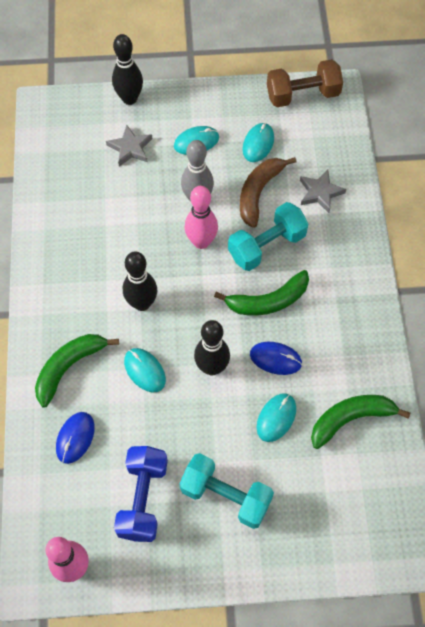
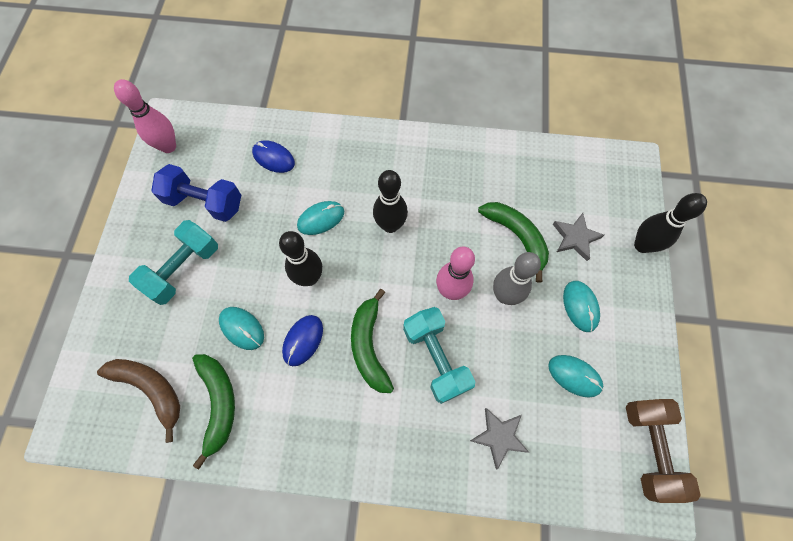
camera: 100 degrees right, 5 degrees up
(69, 367) = (339, 159): green banana -> green banana (516, 237)
(258, 193) = (506, 363): brown banana -> brown banana (151, 389)

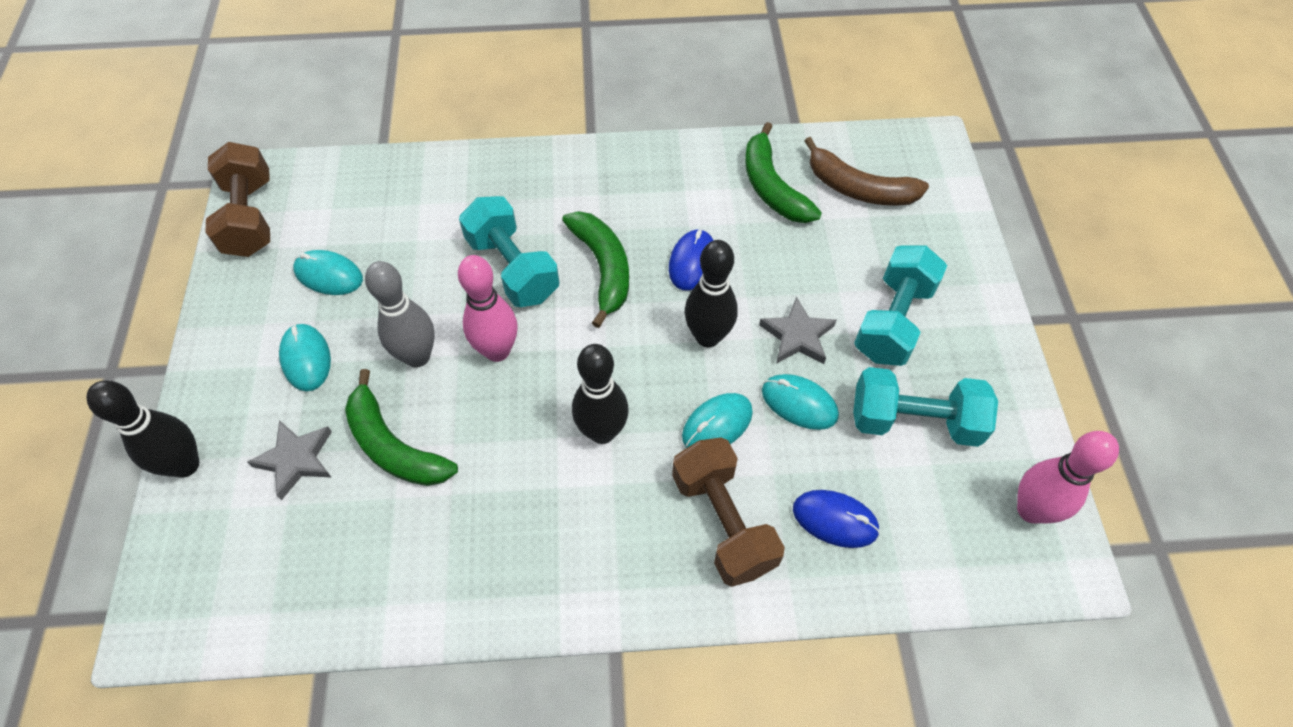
camera: 170 degrees right, 10 degrees down
(204, 202) = (914, 421): blue dumbbell -> turquoise dumbbell
(242, 328) = (777, 263): turquoise mouse -> turquoise mouse (799, 403)
(333, 166) = (723, 522): none -> brown dumbbell
(499, 436) = (431, 203): grey star -> grey star (797, 336)

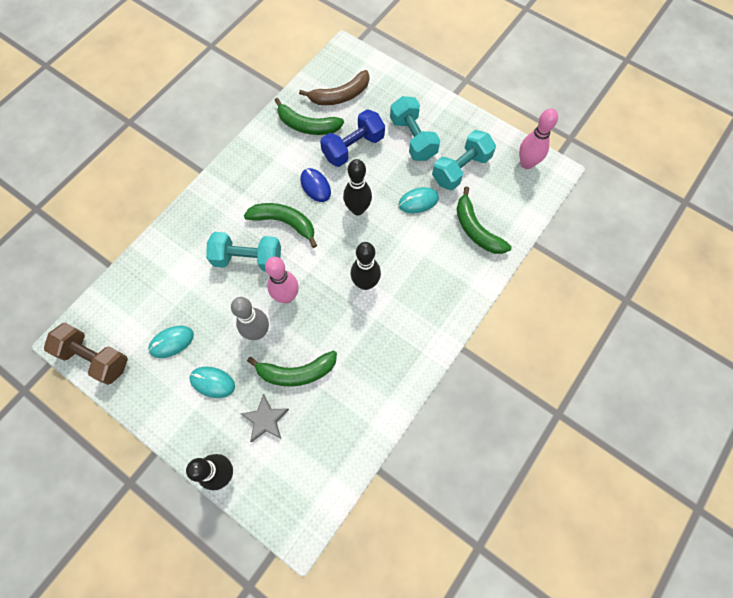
camera: 50 degrees left, 10 degrees up
(717, 424) = (401, 238): turquoise mouse -> none
(723, 522) = (444, 269): brown dumbbell -> none
(797, 261) = (353, 147): none -> blue dumbbell
(797, 336) = (388, 177): grey star -> none
(835, 520) = (476, 229): blue mouse -> green banana

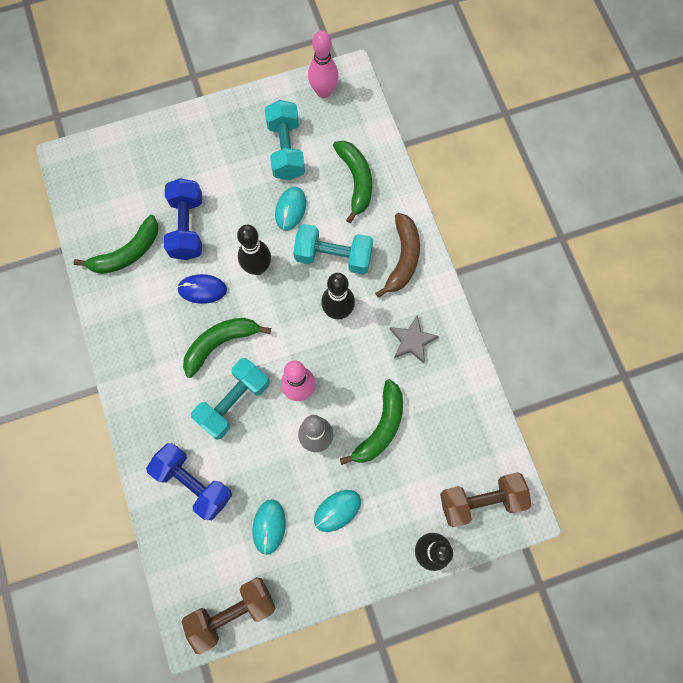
camera: 55 degrees left, 5 degrees up
(173, 271) = (193, 483): none -> blue dumbbell
(265, 419) = (406, 483): grey star -> grey star (412, 341)
(288, 489) = (481, 500): none -> brown dumbbell
(340, 95) = (117, 199): brown banana -> brown banana (403, 258)
(413, 138) = (220, 167): turquoise dumbbell -> turquoise dumbbell (333, 256)
(476, 229) = (356, 181): green banana -> green banana turned 105 degrees counterclockwise

